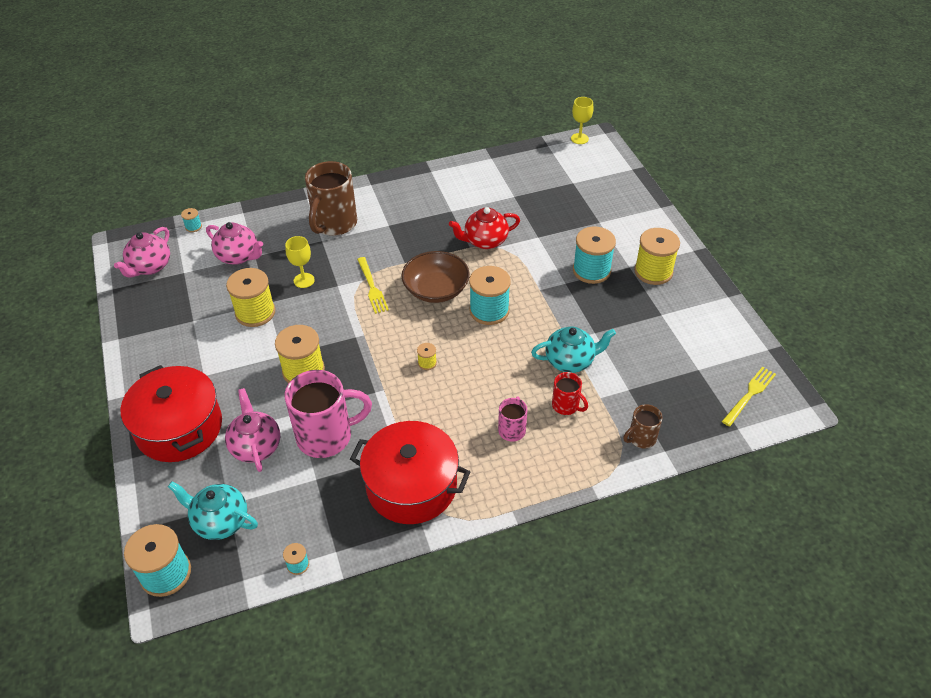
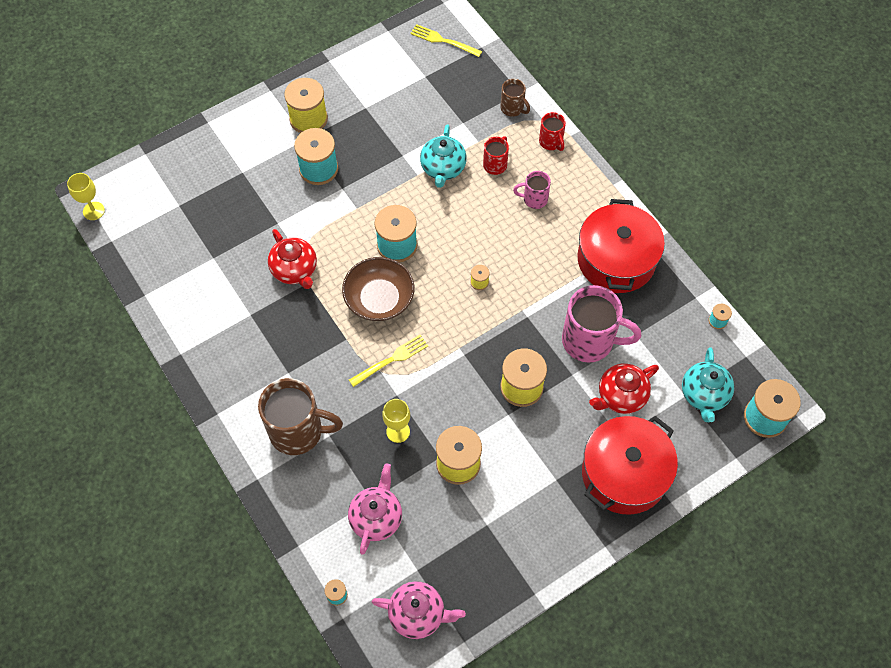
camera: 105 degrees left, 15 degrees up
(256, 446) = (620, 396): pink teapot -> red teapot
(326, 436) = (590, 341): pink mug -> pink mug turned 135 degrees clockwise
(570, 361) = (443, 169): turquoise teapot -> turquoise teapot turned 150 degrees counterclockwise
(586, 464) = (551, 142): none -> red mug

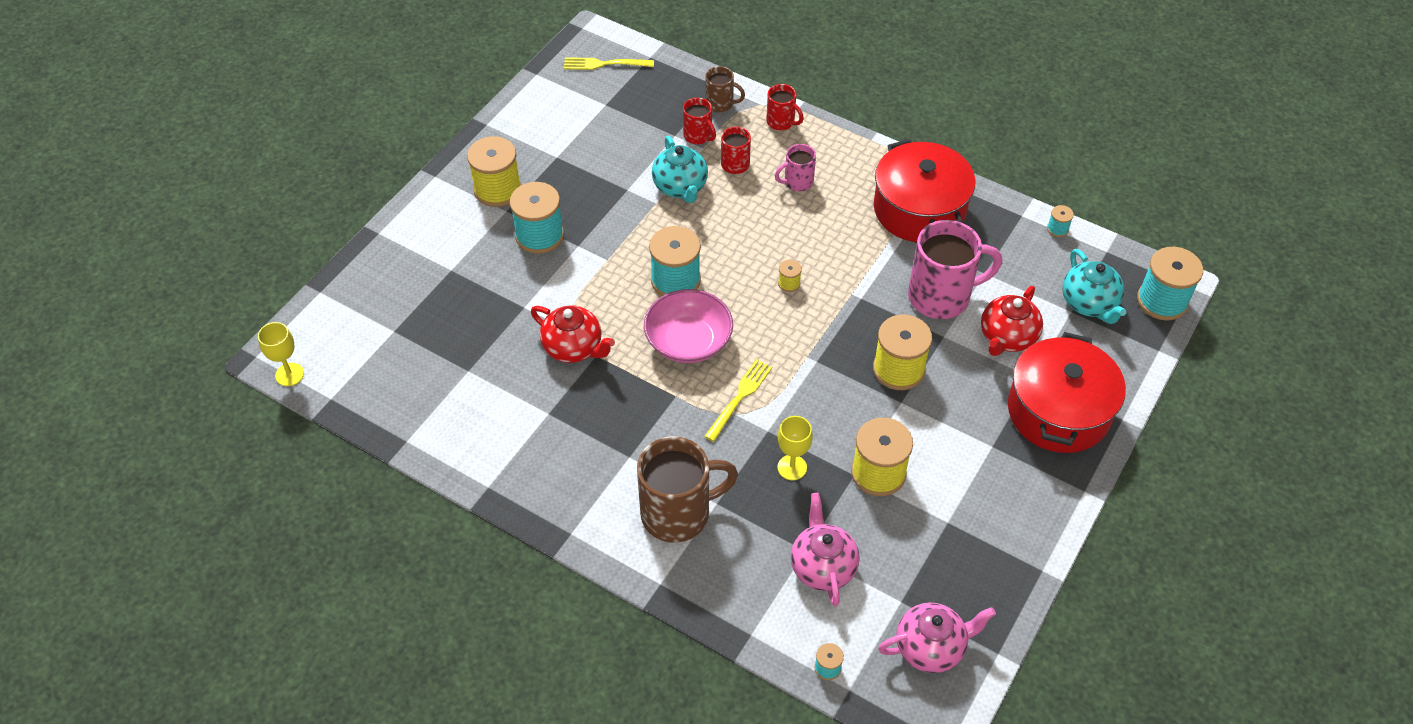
camera: 25 degrees left, 10 degrees down
(379, 299) = (688, 341): brown bowl -> pink bowl
(480, 130) = (698, 136): none -> red mug

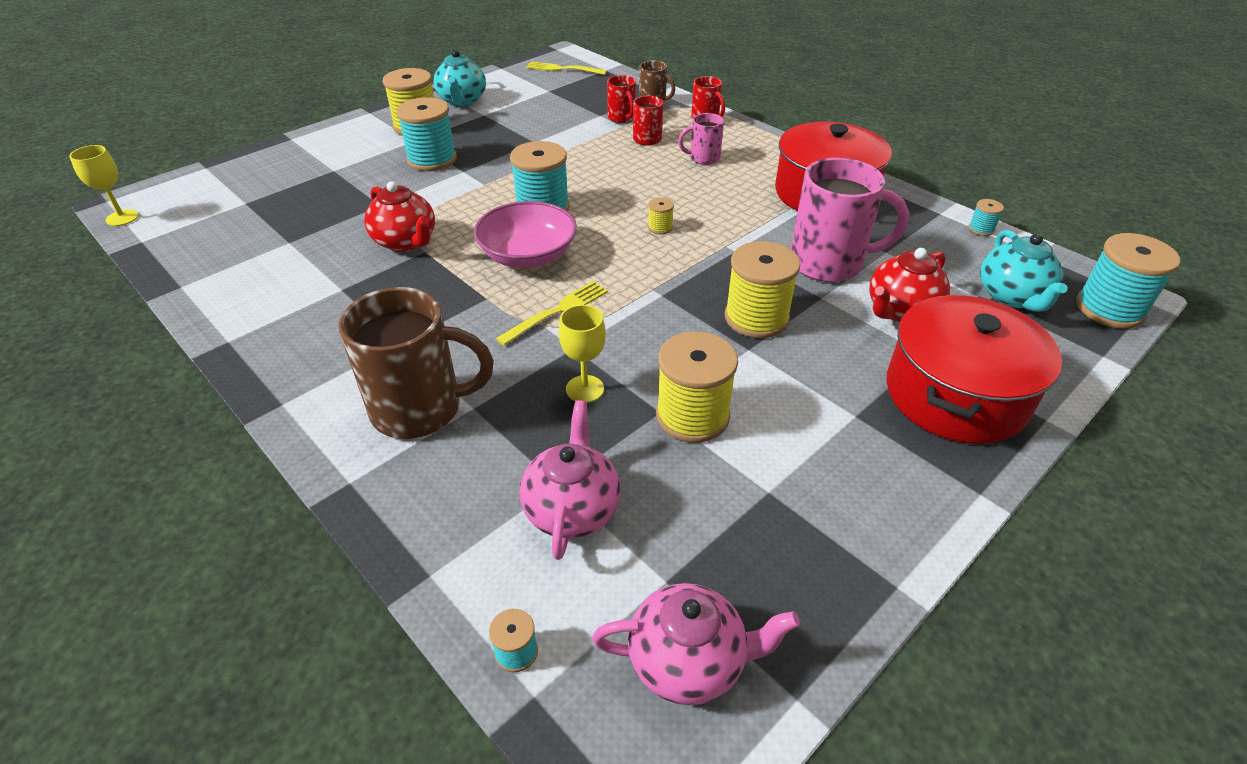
camera: 15 degrees right, 10 degrees down
(680, 187) = (586, 147): turquoise teapot -> turquoise teapot (462, 101)

